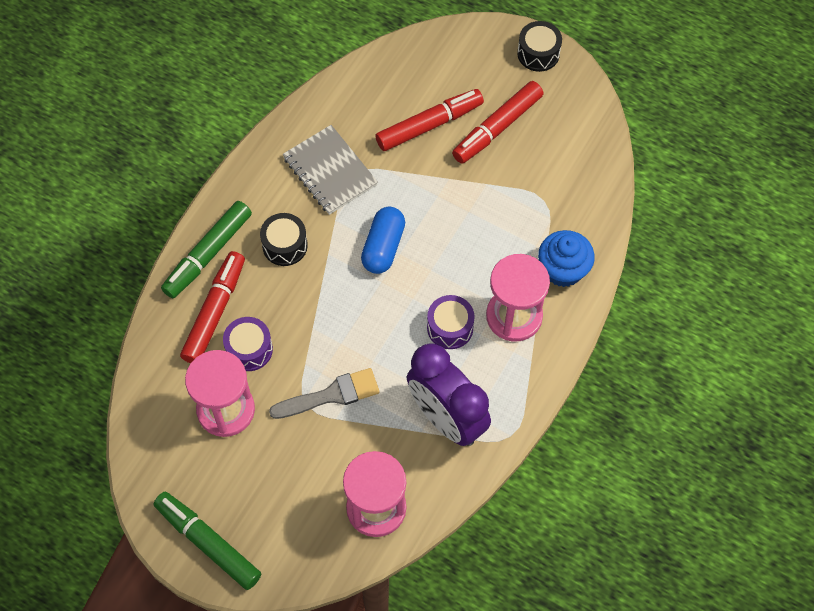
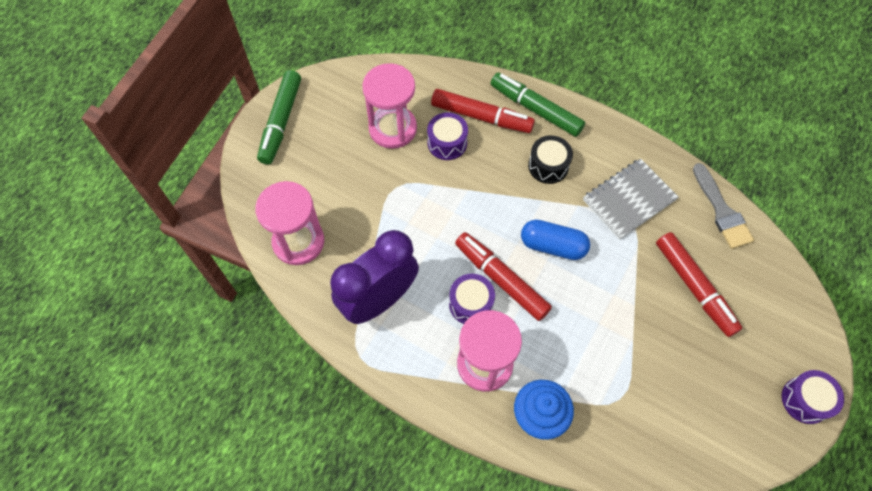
camera: 90 degrees right, 0 degrees up
(208, 543) = (281, 122): green marker -> green marker turned 150 degrees clockwise
(331, 395) = (404, 205): grey brush -> grey brush (722, 211)
(497, 128) = (701, 353): red marker -> red marker (501, 279)
(538, 53) = (805, 400): black drum -> purple drum

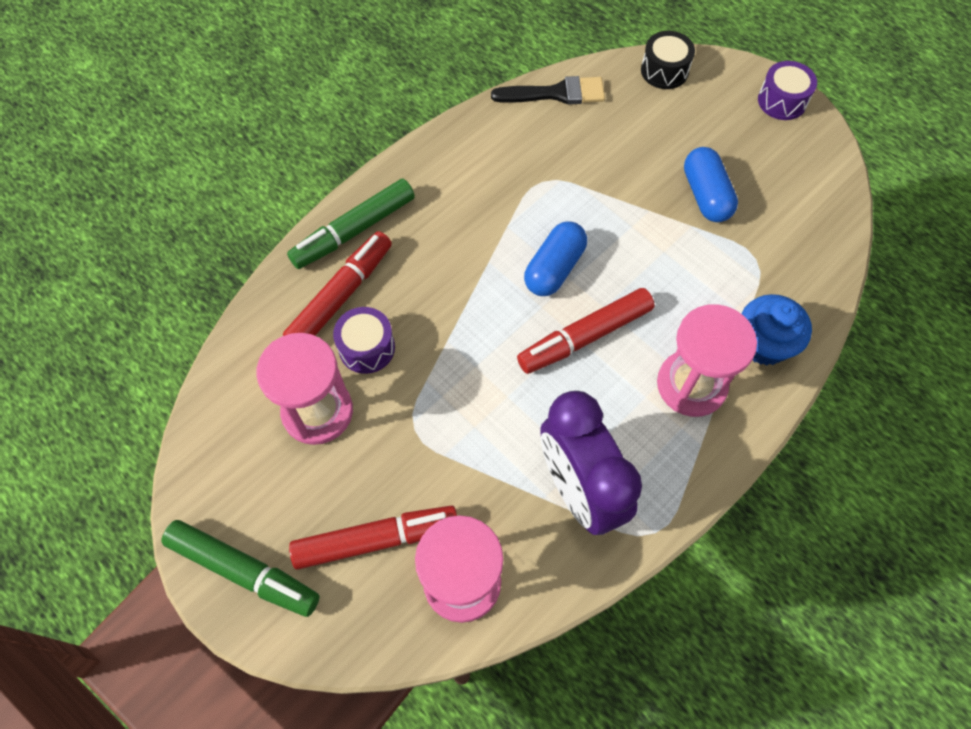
camera: 75 degrees left, 0 degrees up
(471, 304) = (610, 380): purple drum -> none
(548, 166) = (442, 241): black drum -> black drum (664, 71)
(629, 200) = (515, 173): grey notebook -> none
(668, 348) = (706, 195): none -> blue capsule
(694, 287) = (641, 149): red marker -> red marker (376, 540)
(722, 211) = (556, 93): grey brush -> black brush

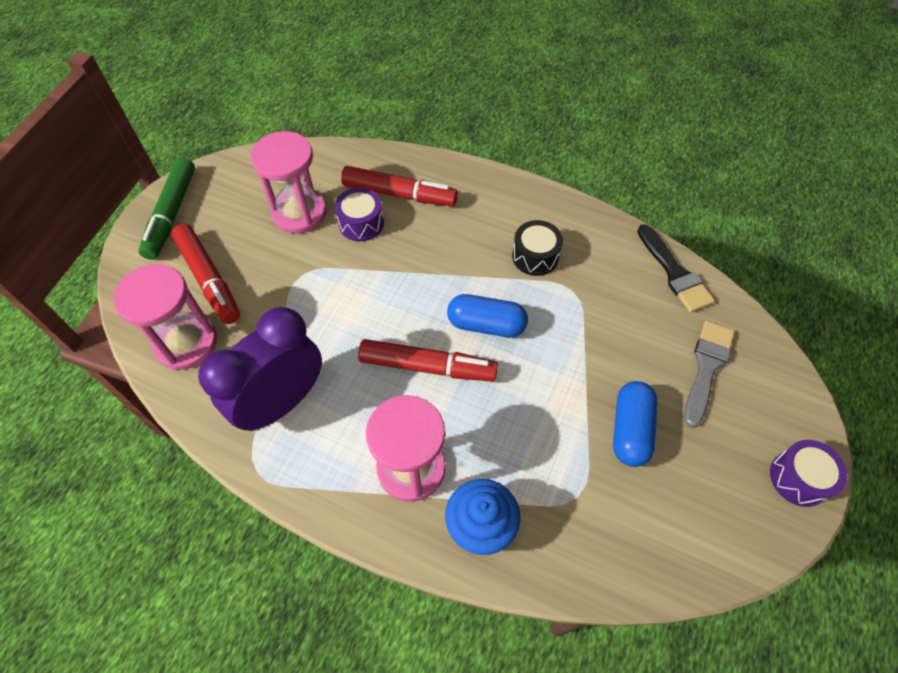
camera: 70 degrees right, 5 degrees down
(353, 231) = (459, 182): green marker -> none
(584, 337) = (427, 367): red marker -> red marker turned 150 degrees clockwise
(663, 114) = (706, 367): none -> grey brush
(664, 71) = (762, 354): black drum -> black drum (535, 256)
(706, 195) = (630, 430): blue capsule -> blue capsule turned 45 degrees counterclockwise

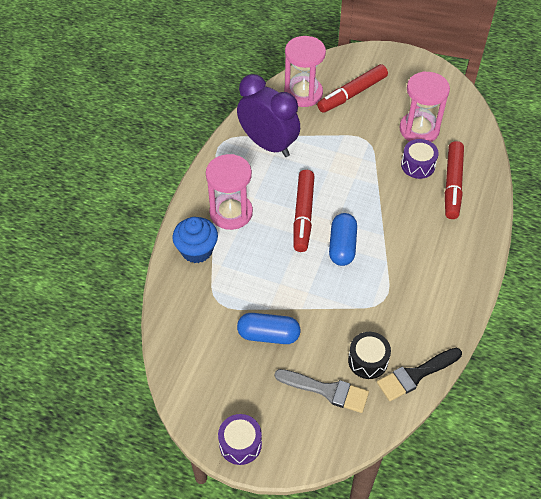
camera: 85 degrees right, 5 degrees down
(171, 214) = (401, 65): green marker -> none
(535, 256) = (411, 275): black drum -> black drum (368, 361)

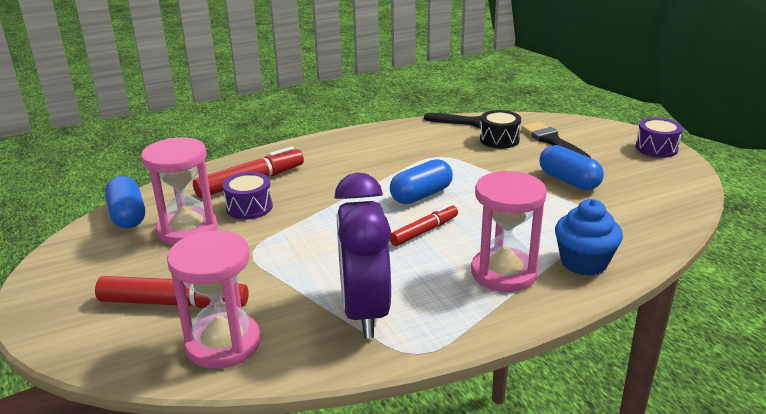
camera: 135 degrees left, 25 degrees down
(303, 215) = (424, 231): red marker -> red marker, size x0.64
(327, 390) = (552, 141): grey brush -> black brush
(464, 116) = (128, 216): none -> blue capsule

